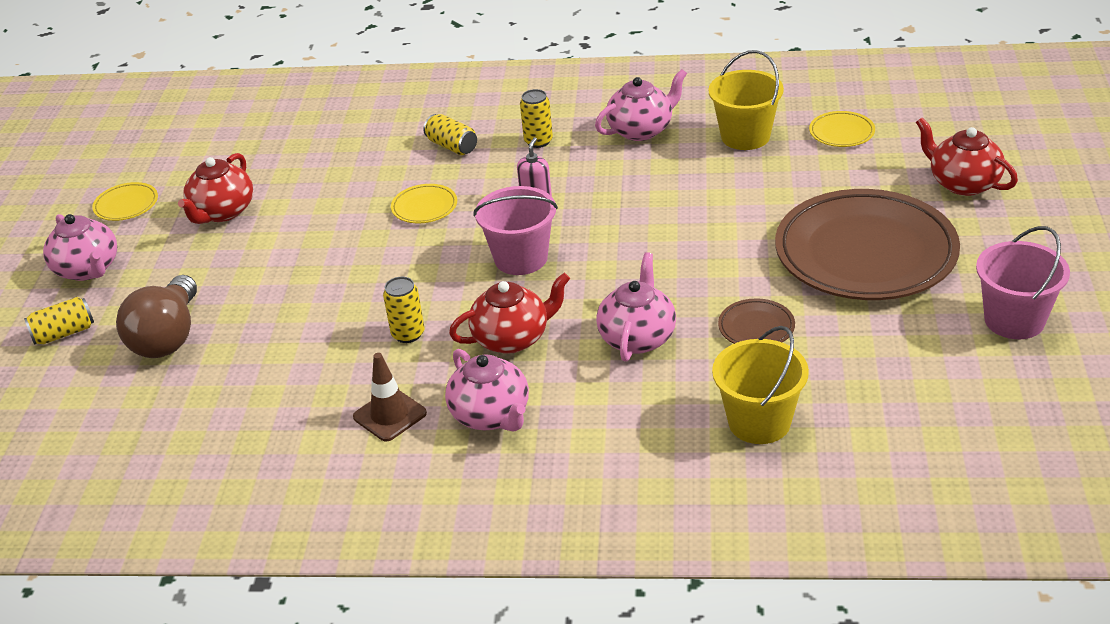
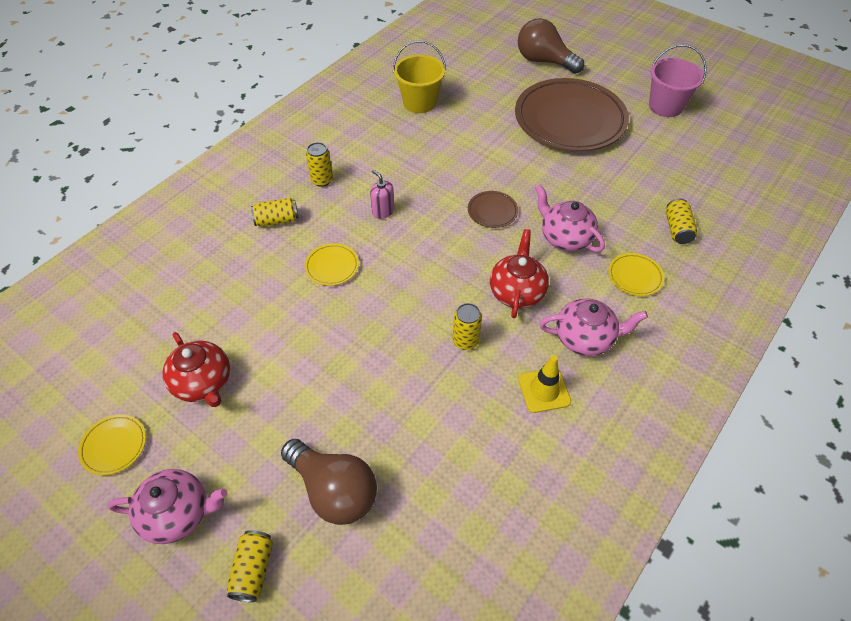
camera: 60 degrees left, 15 degrees up
(390, 415) = (544, 390): brown traffic cone -> yellow traffic cone
(521, 258) = (438, 248): pink bucket -> none
(641, 130) = (364, 135): pink teapot -> none
(756, 327) = (597, 189): brown plate -> brown plate (492, 211)
(759, 422) = (677, 229): yellow bucket -> yellow can
(841, 133) = (456, 71): yellow plate -> yellow plate (635, 276)
(963, 183) = (544, 61): red teapot -> brown light bulb

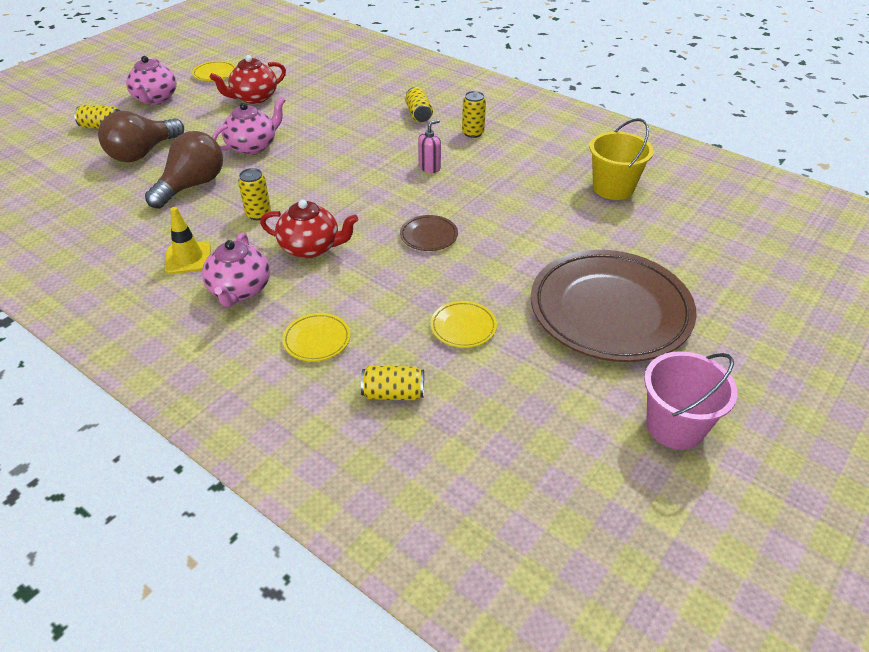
camera: 90 degrees right, 10 degrees down
(332, 266) = (360, 143): yellow plate -> yellow plate (463, 327)
(544, 61) = (746, 296): brown light bulb -> brown light bulb (192, 185)
(565, 238) = (385, 288): pink teapot -> pink teapot (253, 146)

